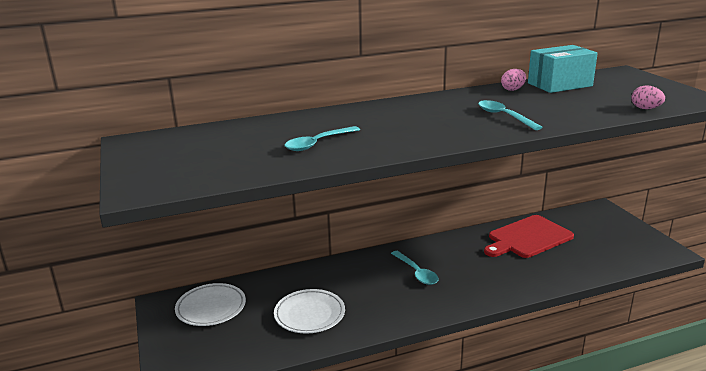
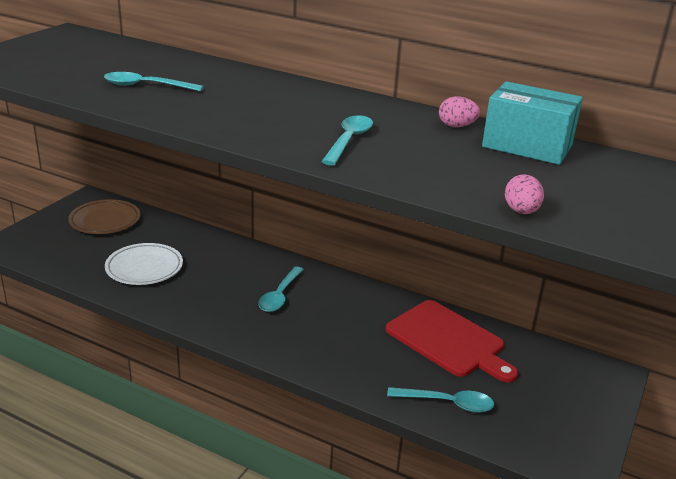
camera: 45 degrees right, 5 degrees up
(211, 308) = (105, 221): white plate -> brown plate
(527, 238) = (448, 341): red cutting board -> red cutting board turned 150 degrees counterclockwise
(586, 264) = (447, 403): none -> turquoise spoon

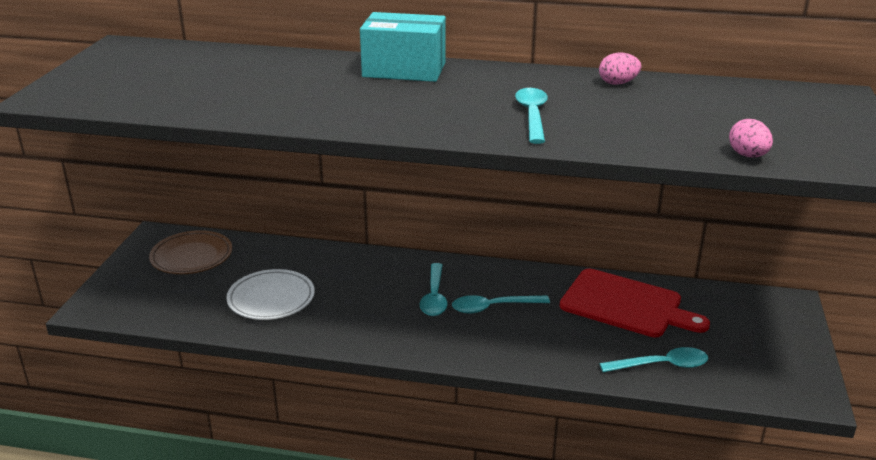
camera: 15 degrees left, 0 degrees up
(146, 86) = (272, 93): turquoise spoon -> turquoise spoon (493, 307)
(527, 146) = (697, 91): turquoise box -> turquoise box (404, 70)

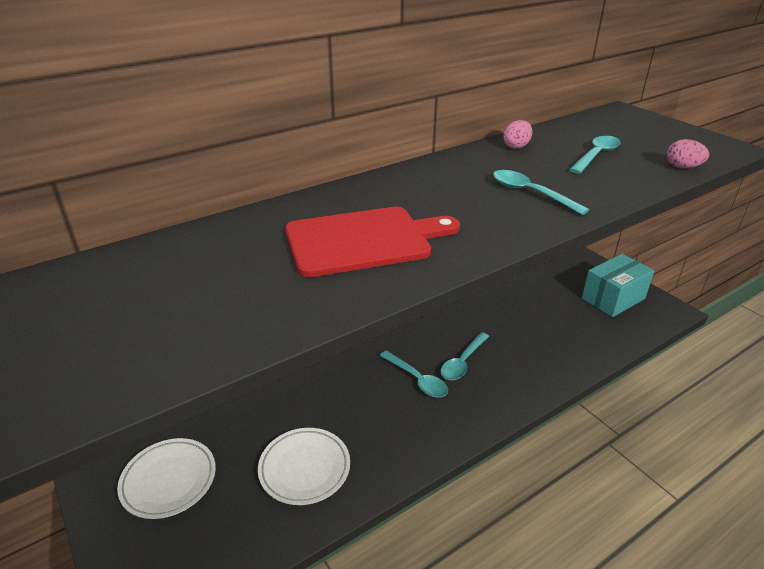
camera: 45 degrees left, 5 degrees up
(192, 257) = (169, 480): brown plate -> white plate
(404, 70) = (365, 194): turquoise box -> turquoise box (613, 298)
(626, 305) = (524, 311): red cutting board -> red cutting board (363, 240)
(661, 365) = (597, 339): turquoise spoon -> turquoise spoon (596, 155)

